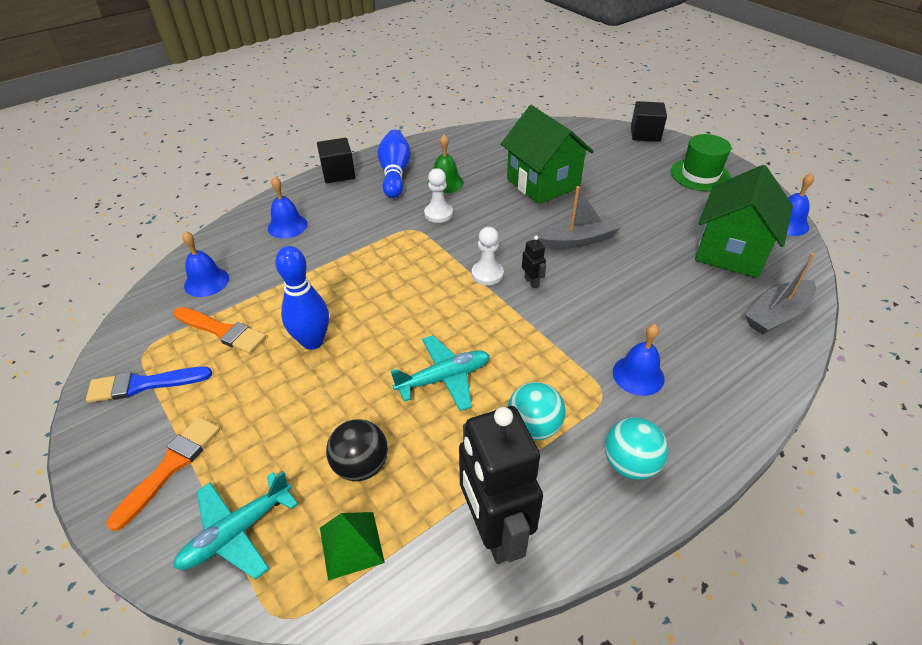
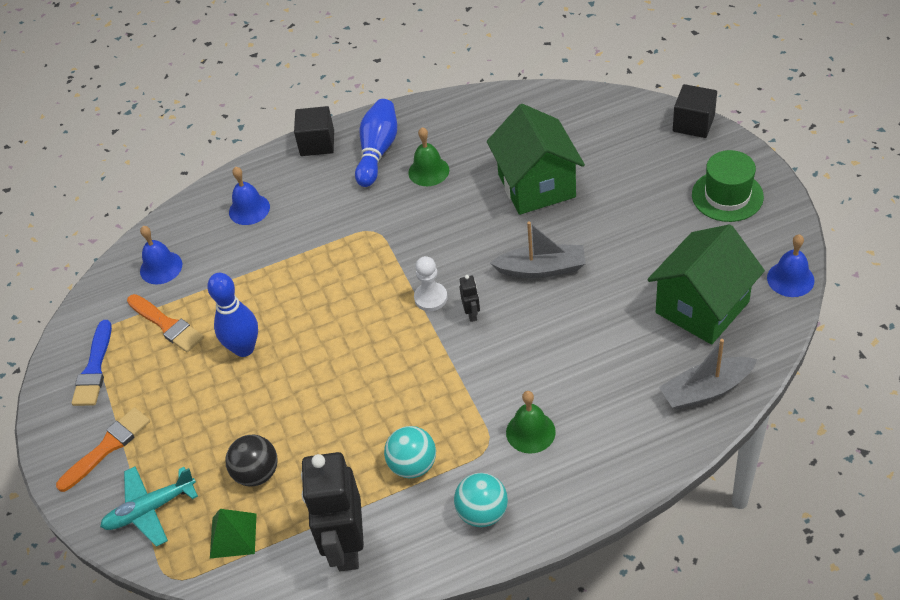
camera: 20 degrees right, 5 degrees up
(144, 384) = (94, 369): blue brush -> blue brush turned 90 degrees counterclockwise
(438, 214) = (407, 214): white pawn -> none
(444, 378) = (350, 405): turquoise plane -> none
(638, 375) = (530, 432): blue bell -> green bell

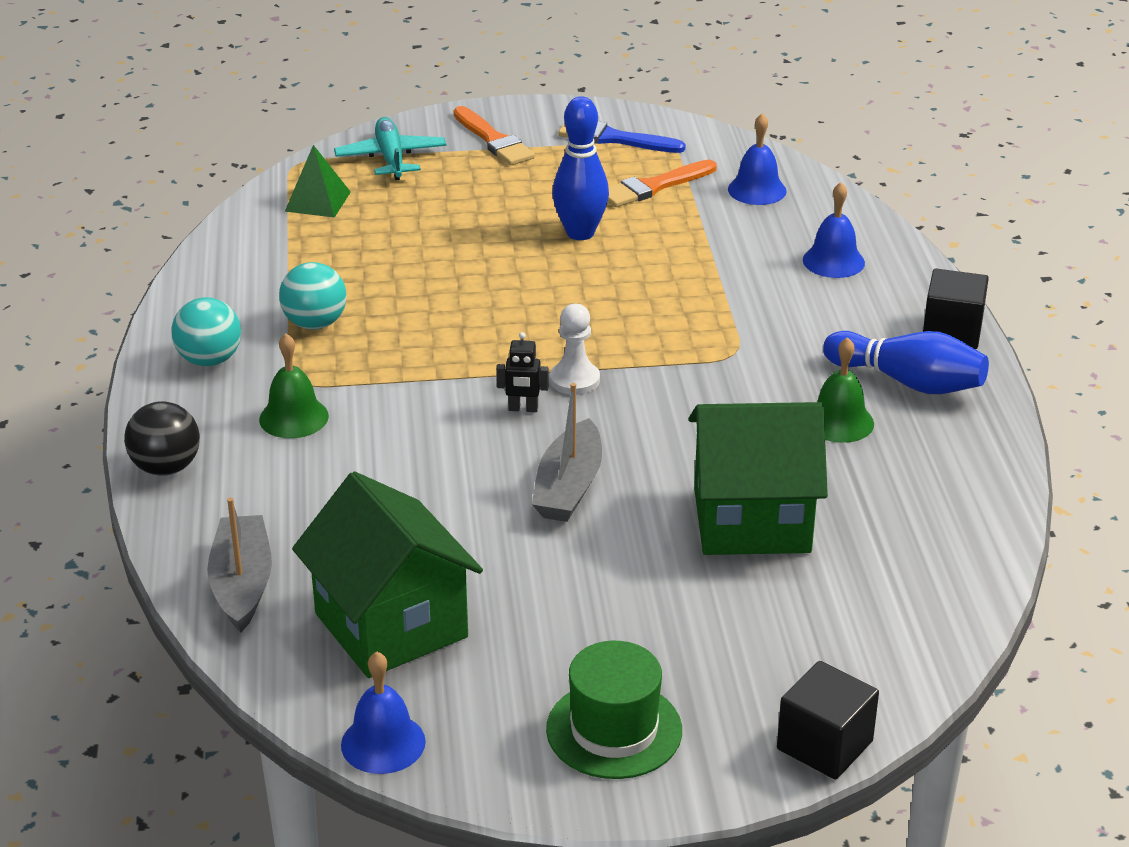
camera: 100 degrees right, 15 degrees down
(257, 473) = (387, 223): black ball -> black ball (166, 467)
(346, 546) = (245, 265): black robot -> none

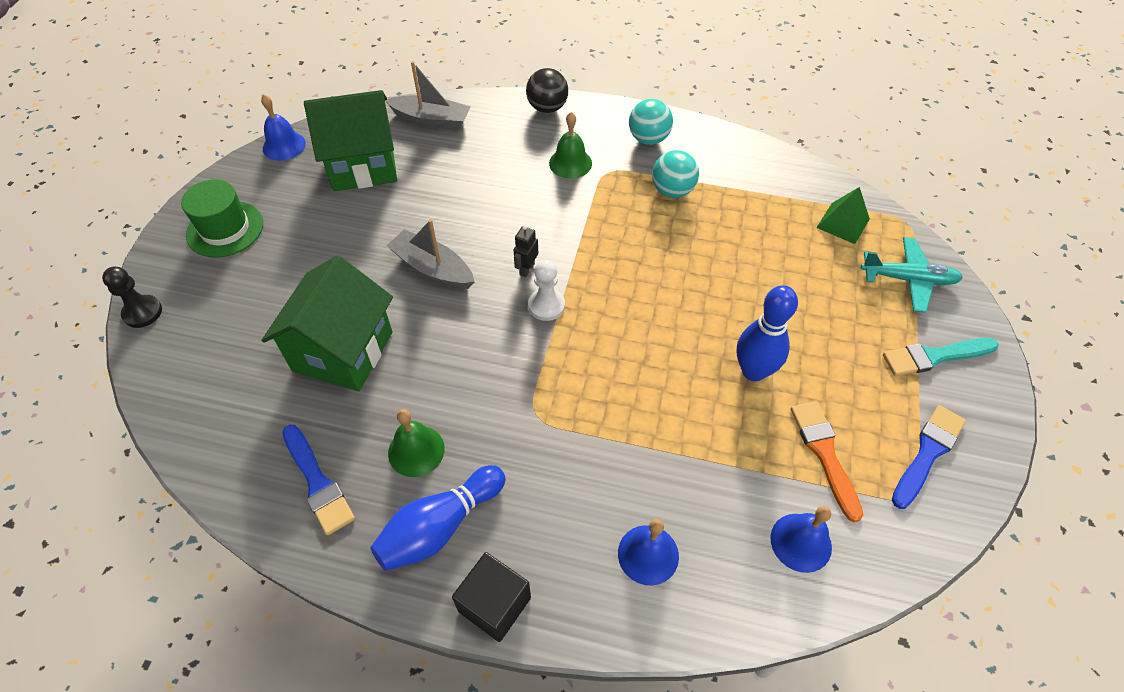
camera: 110 degrees right, 20 degrees up
(494, 140) = (934, 357): orange brush -> turquoise brush
(824, 745) = (142, 312): black cube -> black pawn
(931, 478) = (318, 483): none -> blue brush

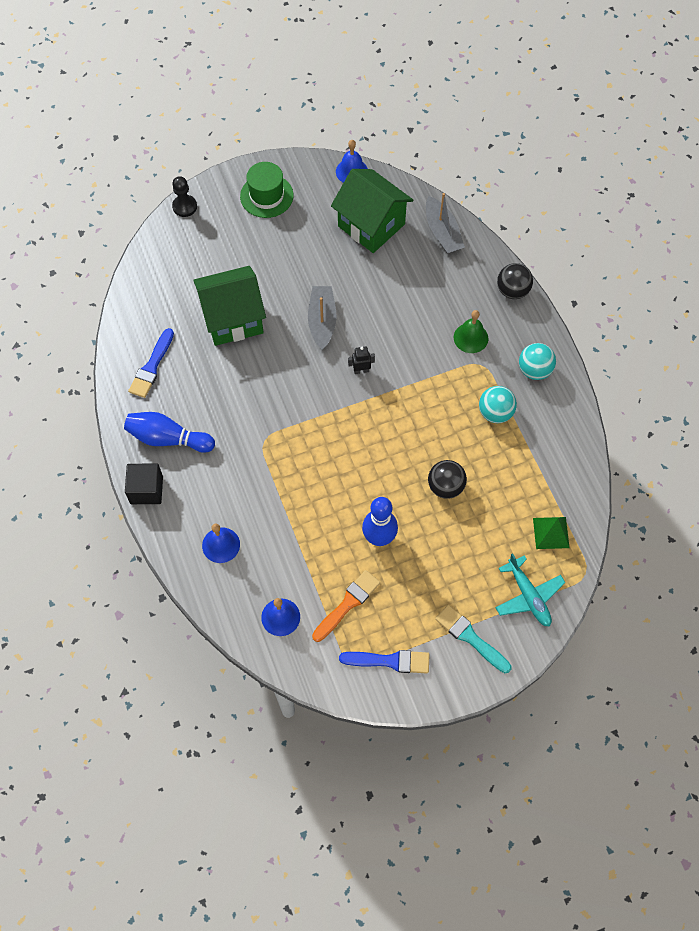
camera: 55 degrees right, 10 degrees up
(416, 450) = (201, 398): green bell -> none
(546, 306) = (342, 399): white pawn -> none
(729, 276) = (445, 486): none -> black ball

